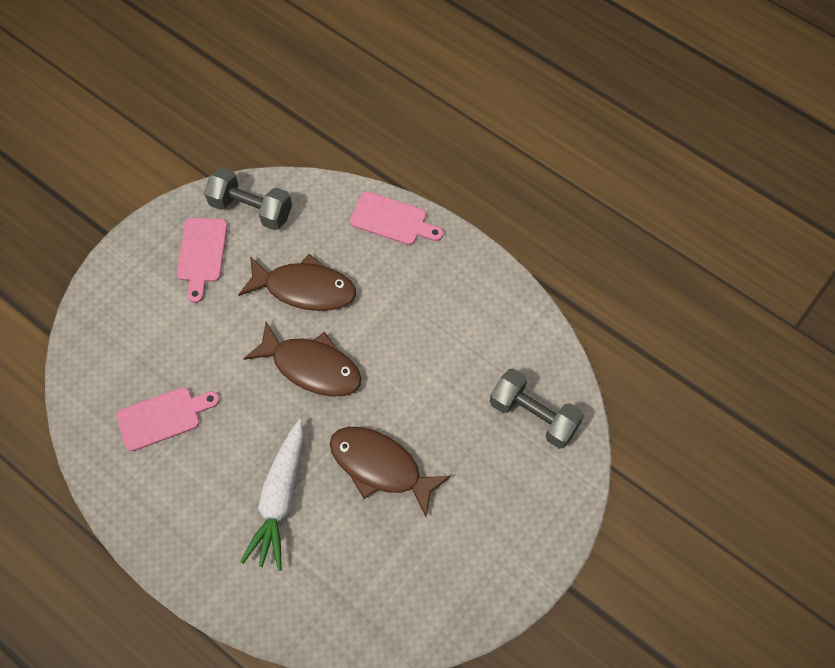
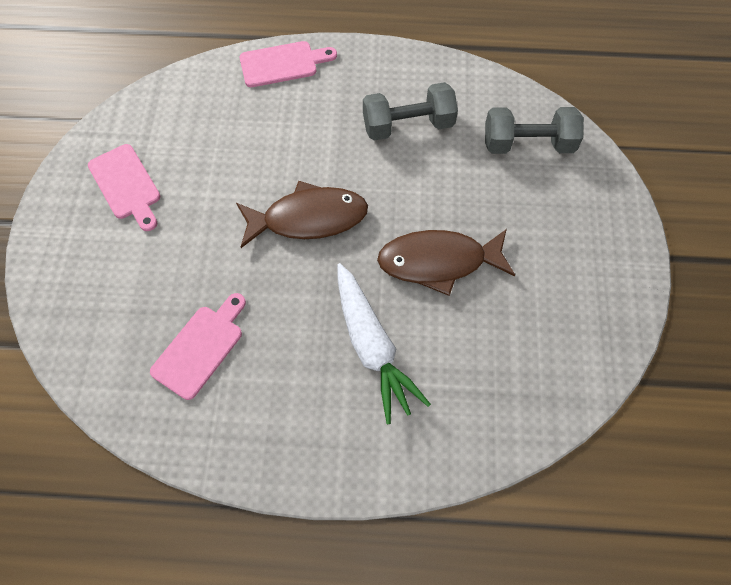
camera: 35 degrees left, 0 degrees up
(251, 209) = (145, 123): grey dumbbell -> grey dumbbell (408, 125)
(304, 289) = (249, 159): brown fish -> none

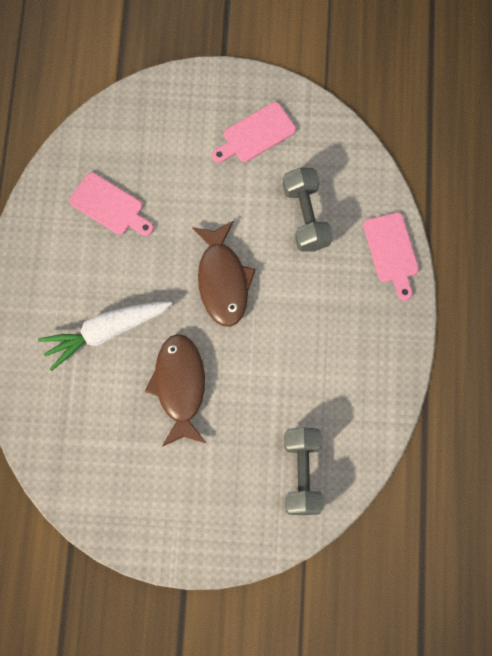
camera: 90 degrees right, 10 degrees up
(408, 125) = (322, 365): grey dumbbell -> grey dumbbell (306, 216)

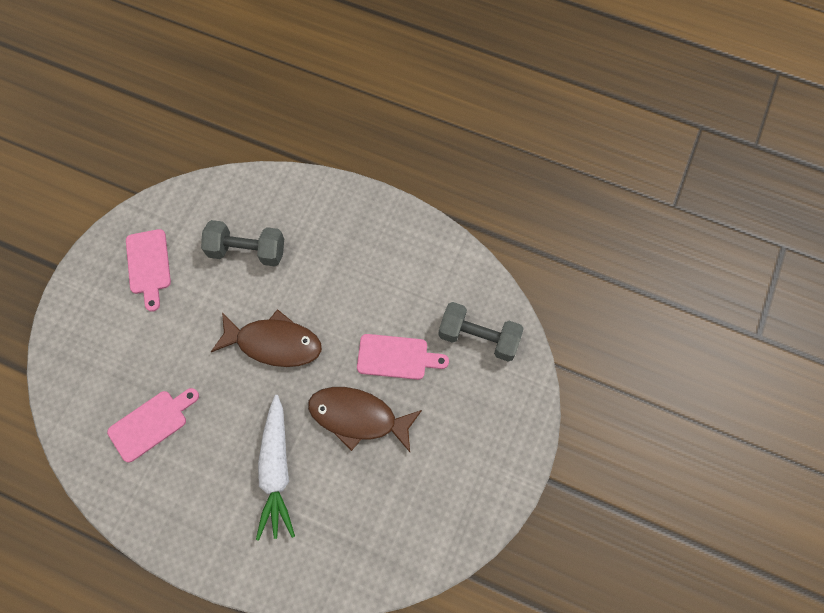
camera: 70 degrees left, 5 degrees down
(391, 252) = (311, 194): pink cutting board -> pink cutting board (397, 357)

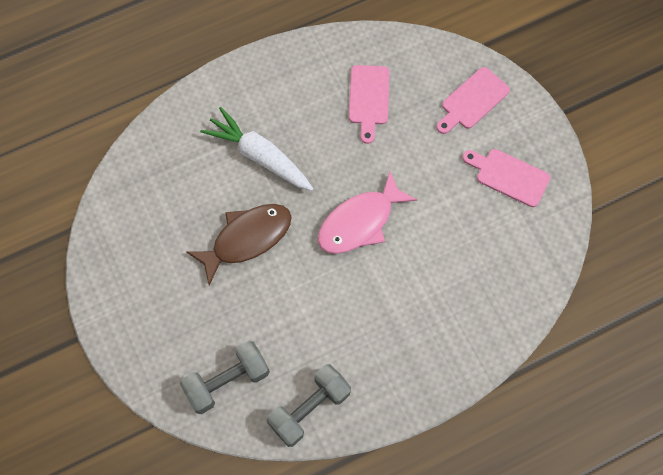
camera: 130 degrees right, 0 degrees up
(247, 251) = (461, 258): grey dumbbell -> grey dumbbell (309, 409)
(274, 343) = (360, 222): brown fish -> pink fish
(397, 357) = (268, 303): pink cutting board -> pink cutting board (472, 100)

